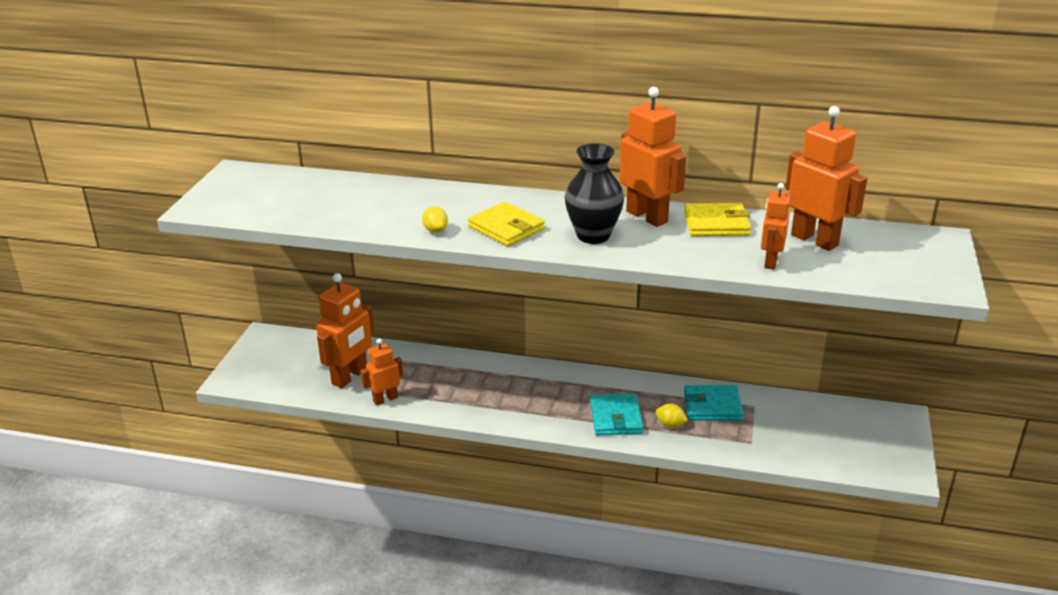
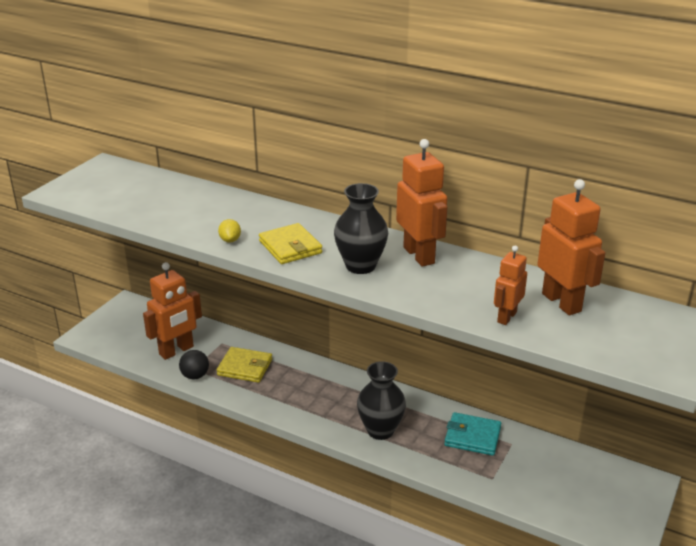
camera: 15 degrees right, 0 degrees up
(385, 399) = (195, 376): orange robot -> black ball
(616, 418) = (380, 430): turquoise wallet -> black vase
(670, 424) = (426, 446): yellow lemon -> none
(716, 224) = (478, 272): yellow wallet -> yellow wallet (245, 367)

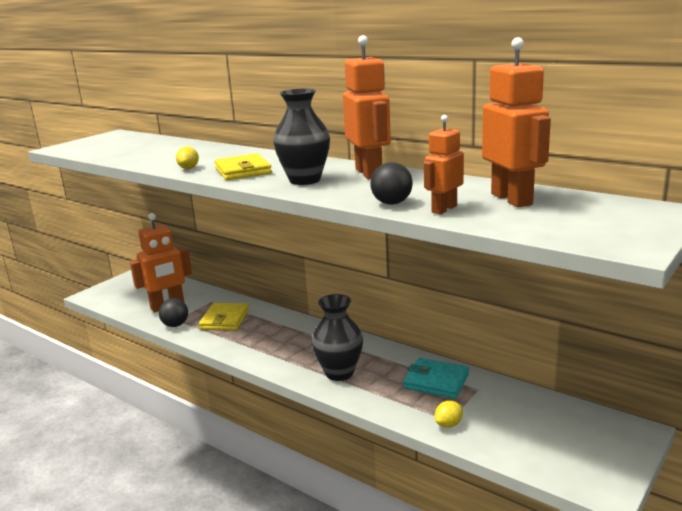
camera: 10 degrees right, 10 degrees down
(245, 367) = (225, 319): yellow wallet -> yellow wallet turned 75 degrees clockwise
(457, 307) = (392, 203): none -> black ball
(493, 483) = (448, 424): none -> yellow lemon

